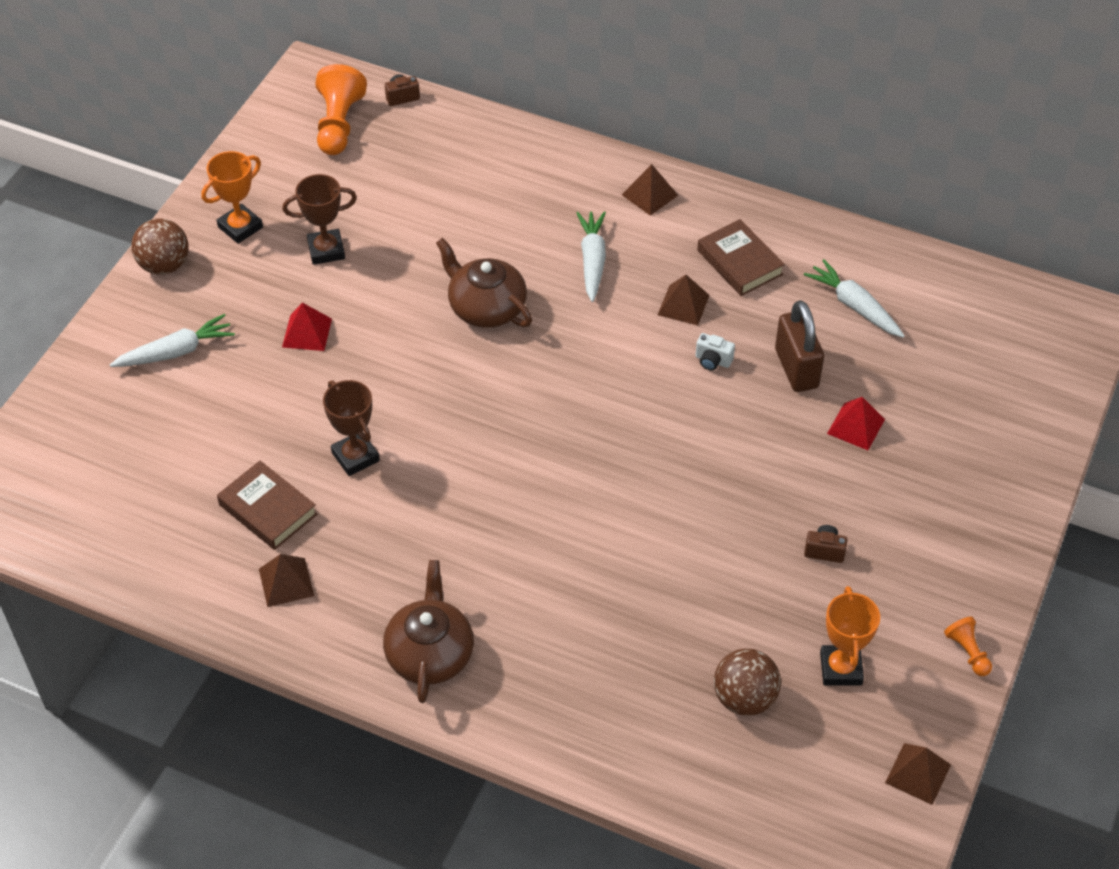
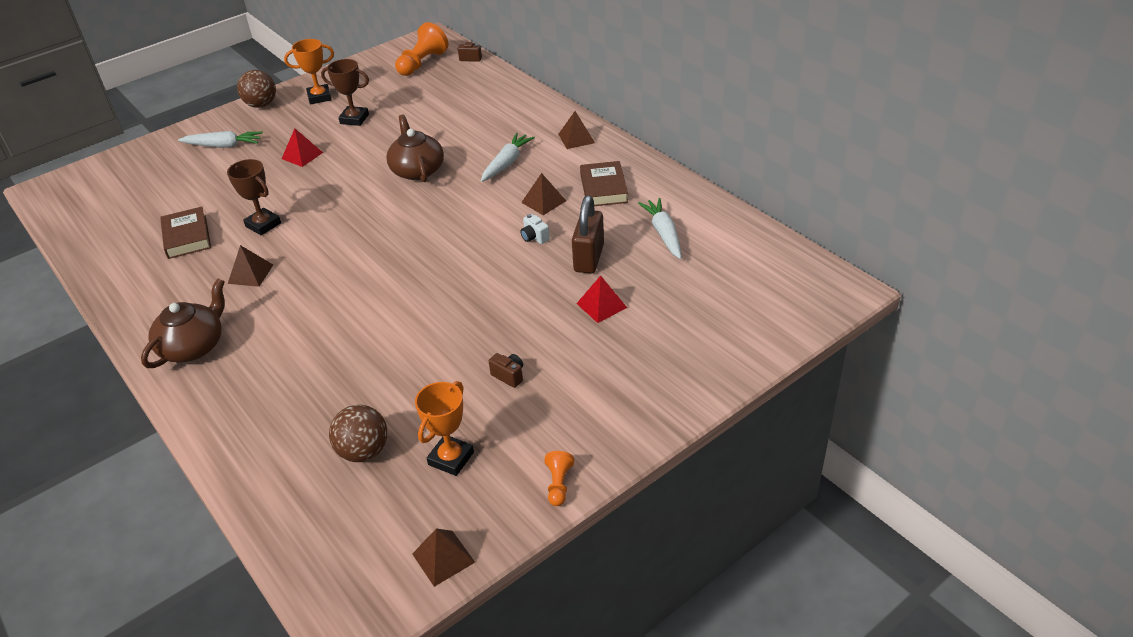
camera: 30 degrees right, 10 degrees down
(286, 582) = (156, 278): brown pyramid -> brown pyramid (250, 274)
(355, 457) = (263, 225): brown trophy -> brown trophy turned 45 degrees counterclockwise

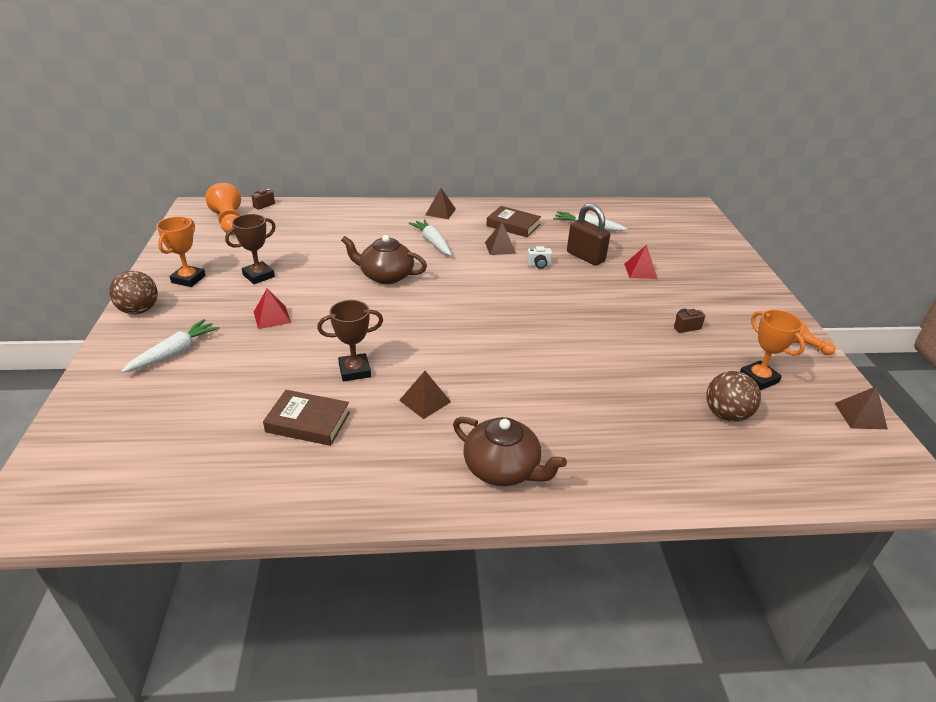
camera: 60 degrees left, 5 degrees down
(193, 346) = (502, 468): brown teapot -> brown teapot turned 150 degrees clockwise

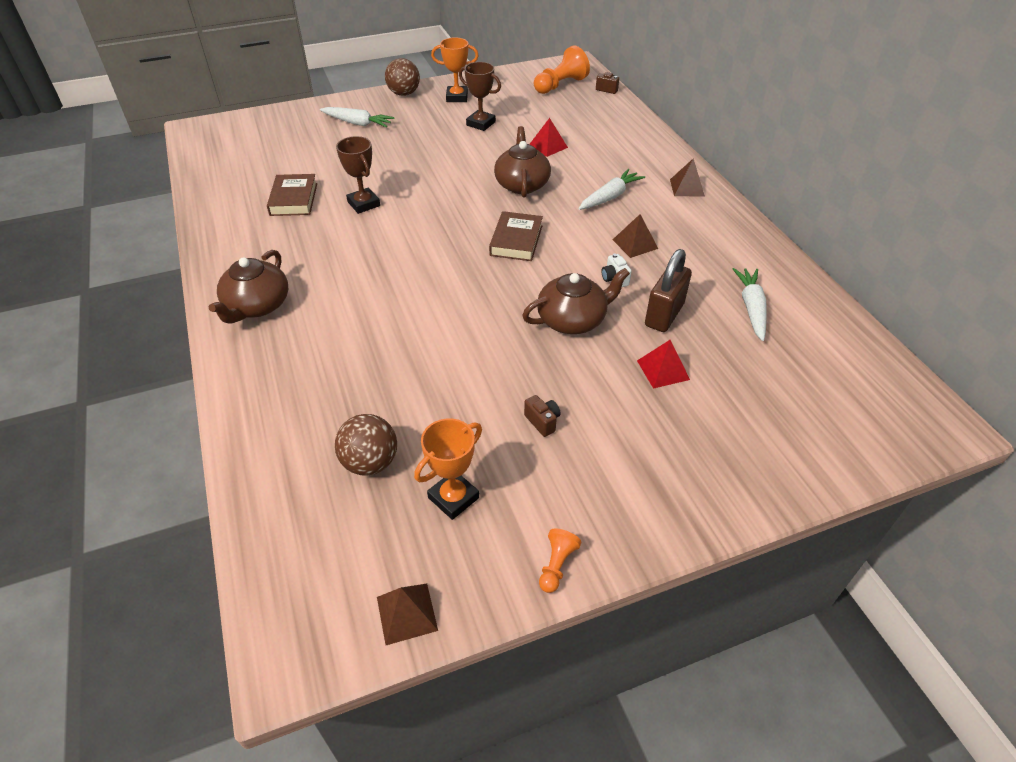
camera: 75 degrees right, 10 degrees up
(272, 317) = (422, 147): red pyramid -> red pyramid (548, 146)
(425, 401) = (334, 248): brown pyramid -> none
(513, 225) = (700, 244): brown book -> brown book (516, 240)
(580, 292) = (572, 320): none -> brown teapot

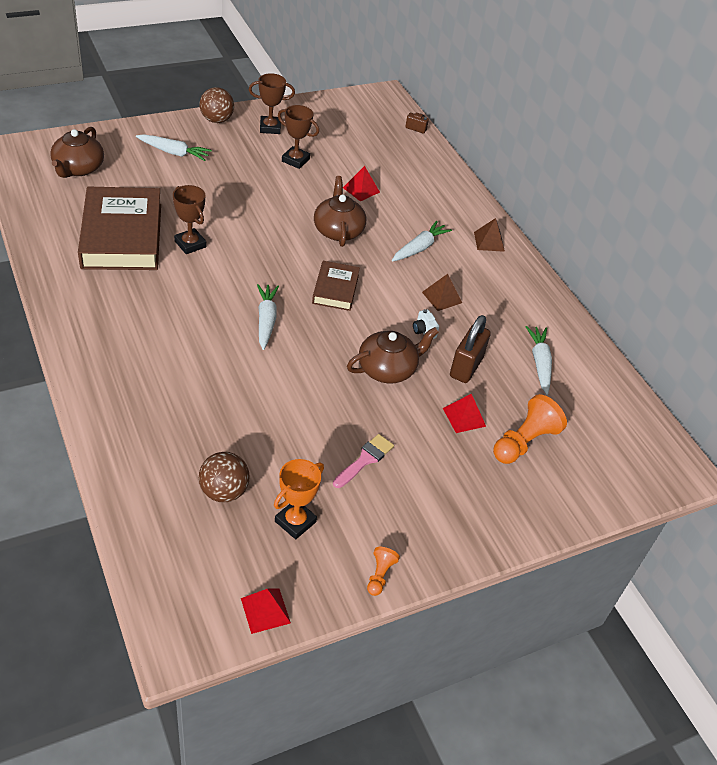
camera: 10 degrees left, 0 degrees up
(257, 306) = (104, 345): brown teapot -> brown teapot (78, 168)
(294, 199) = (122, 236): brown book -> brown book, size x1.94
(407, 613) = (265, 610): brown pyramid -> red pyramid
(437, 274) = (266, 320): none -> white carrot
(457, 97) = (270, 128): orange trophy -> brown trophy
(542, 421) = (365, 459): brown camera -> pink brush
(560, 85) = (371, 120): orange pawn -> orange pawn (524, 442)

